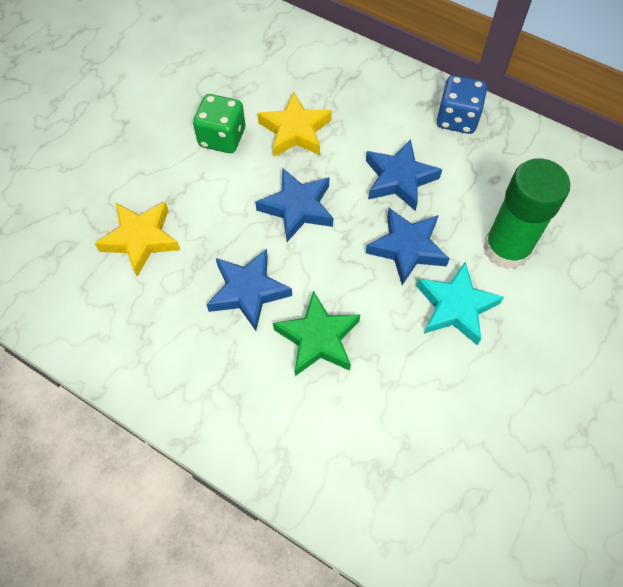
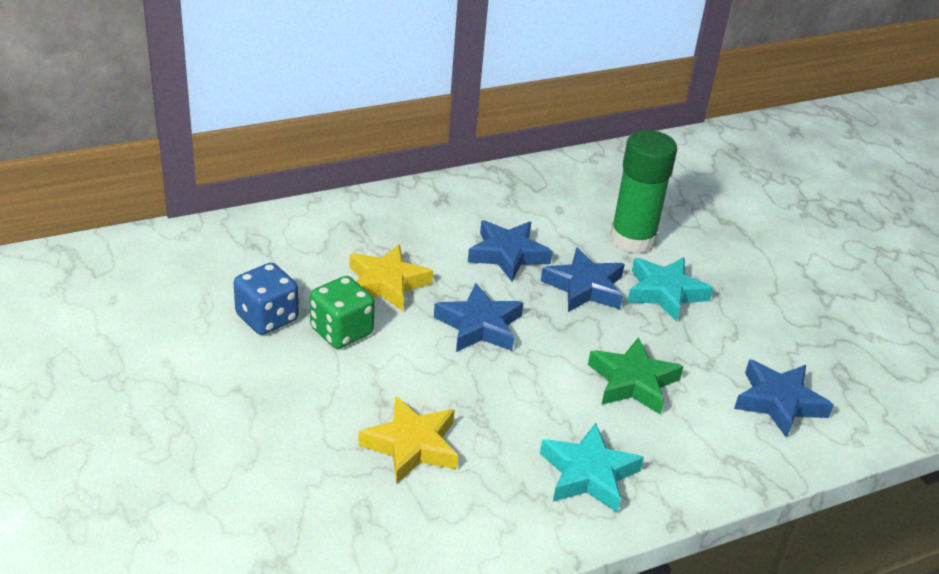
camera: 60 degrees left, 25 degrees down
(190, 359) = (588, 474): none -> turquoise star
(248, 291) = (545, 400): blue star -> blue star (779, 402)
(457, 119) = (476, 194): blue dice -> blue dice (267, 318)

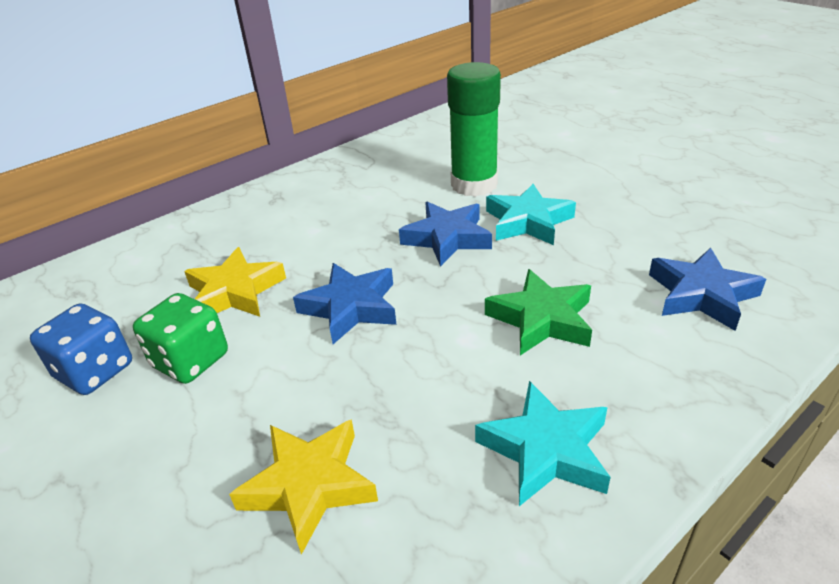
camera: 10 degrees left, 0 degrees up
(508, 254) = (358, 229): blue star -> none

